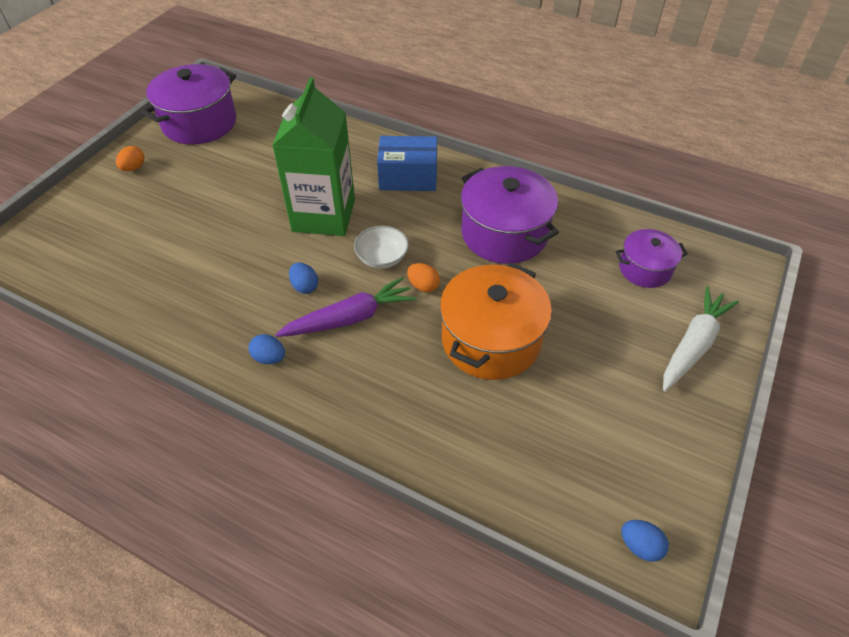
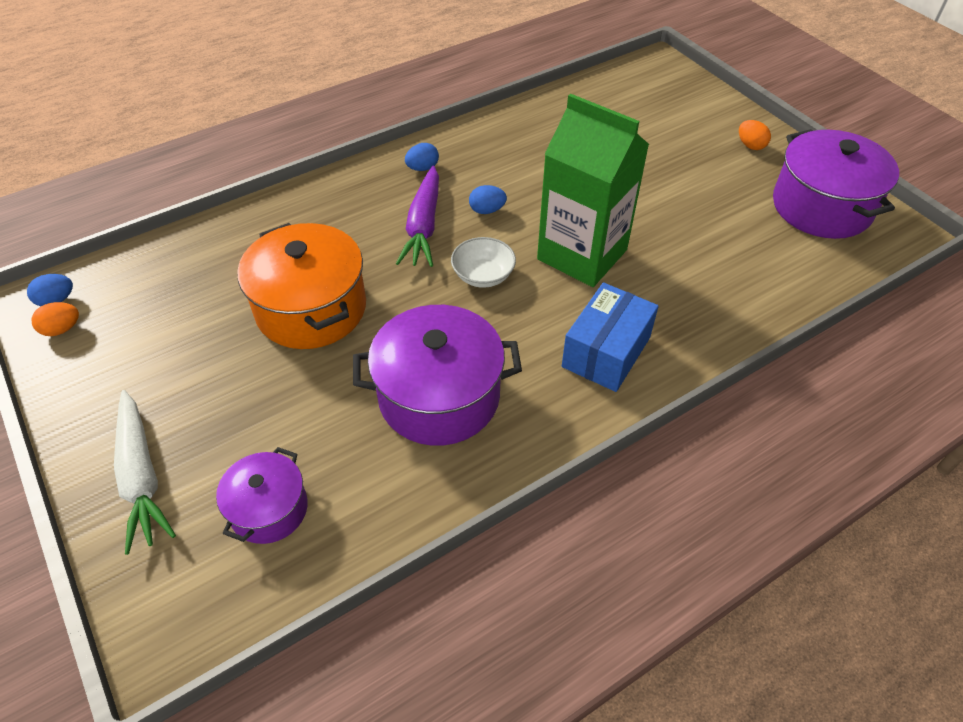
camera: 120 degrees right, 0 degrees up
(423, 286) = (419, 290): orange egg -> orange egg (62, 329)

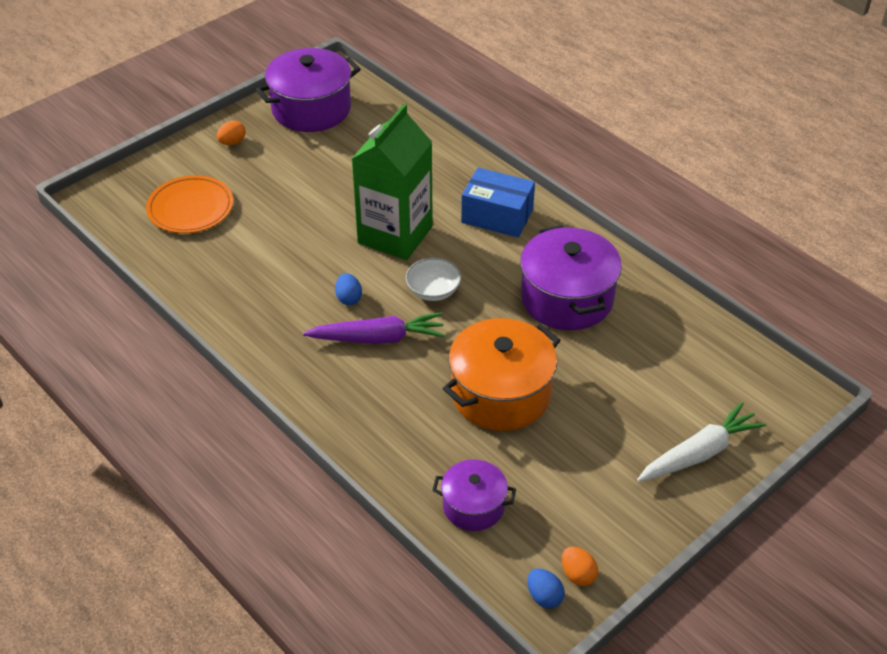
camera: 100 degrees left, 5 degrees down
(269, 509) = (694, 370): purple pot -> purple pot (473, 506)
(422, 168) = (291, 353): blue egg -> none
(641, 116) = (190, 208): none -> orange plate

